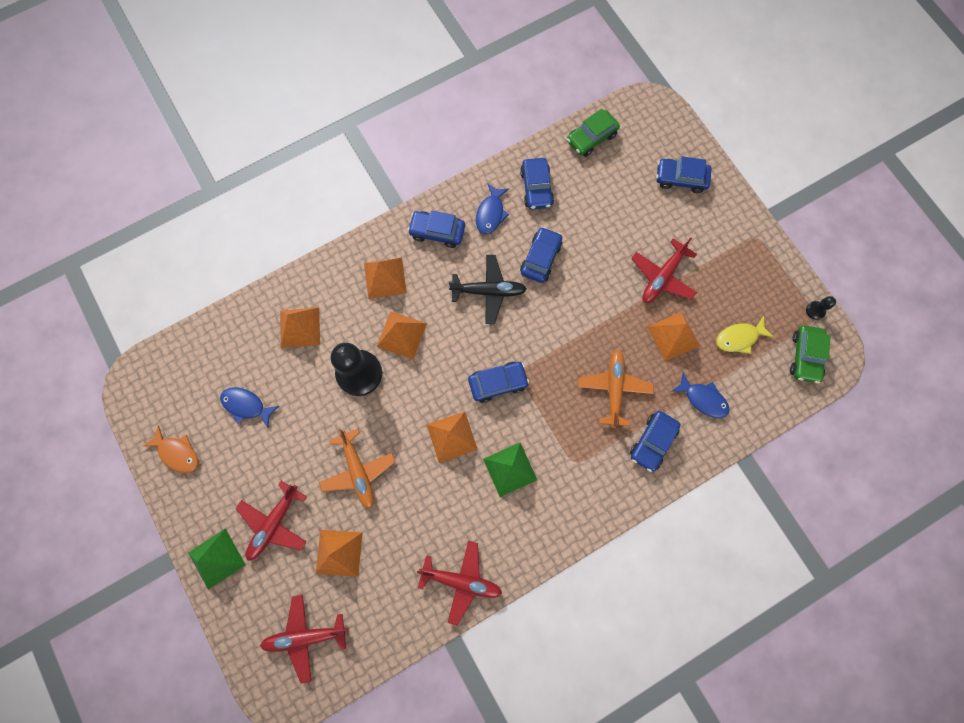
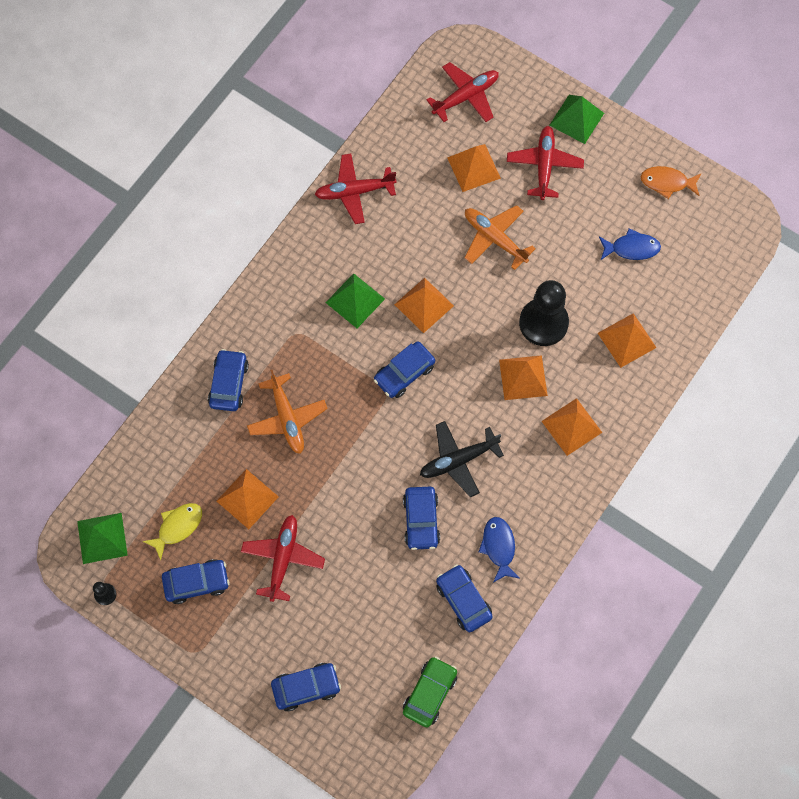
camera: 155 degrees right, 5 degrees down
(437, 232) = (545, 500): blue car -> blue car (196, 583)
(703, 399) = (194, 447): blue fish -> none
(805, 356) = (102, 538): green car -> green pyramid

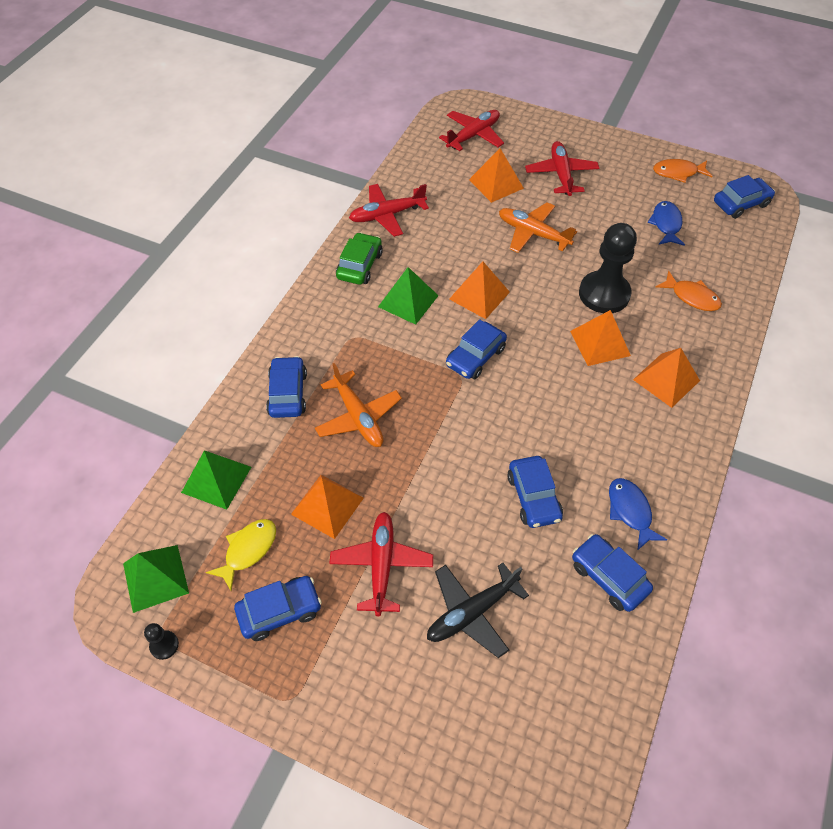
camera: 10 degrees left, 15 degrees down
(306, 687) = (442, 720): blue car -> blue car (741, 204)
(430, 693) = (602, 698): green car -> green car (359, 265)
(458, 460) = (557, 430): black plane -> black plane (471, 613)
(576, 119) = (578, 139): green pyramid -> green pyramid (216, 479)
(627, 340) = (692, 297): orange pyramid -> orange fish
(631, 248) = (666, 224): blue fish -> blue fish turned 75 degrees counterclockwise

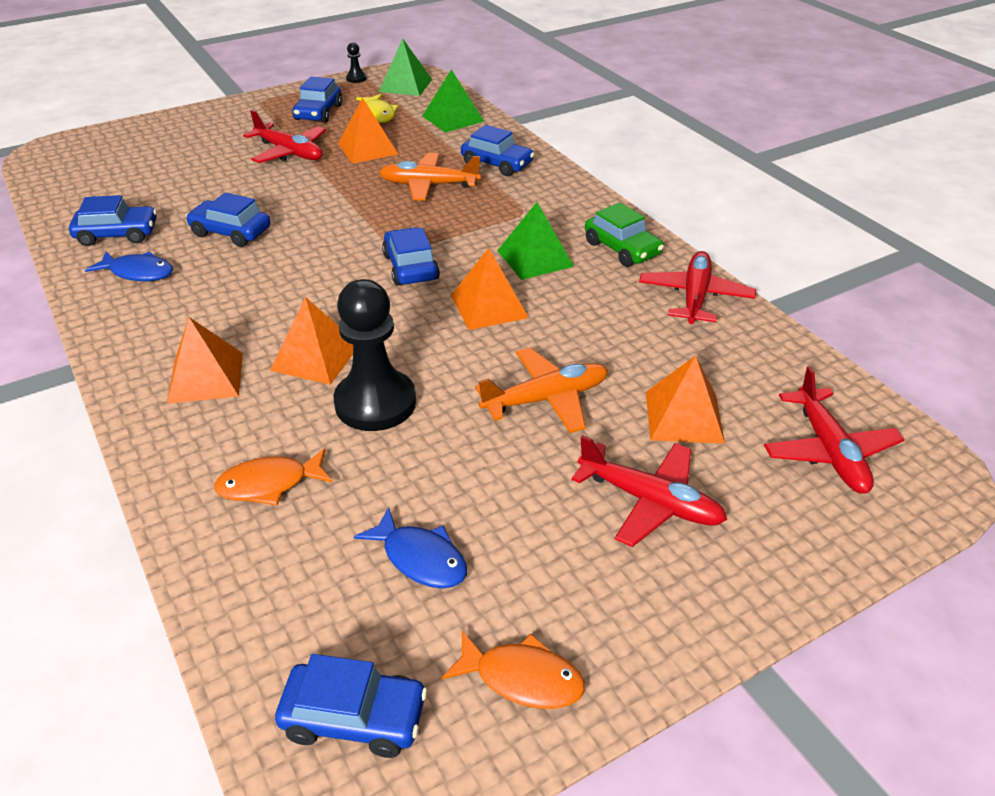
camera: 125 degrees right, 15 degrees down
(471, 613) = (200, 171): black plane -> none
(678, 173) = (522, 678): orange fish -> orange fish turned 75 degrees clockwise
(741, 204) = (354, 718): blue car -> blue car turned 90 degrees counterclockwise

